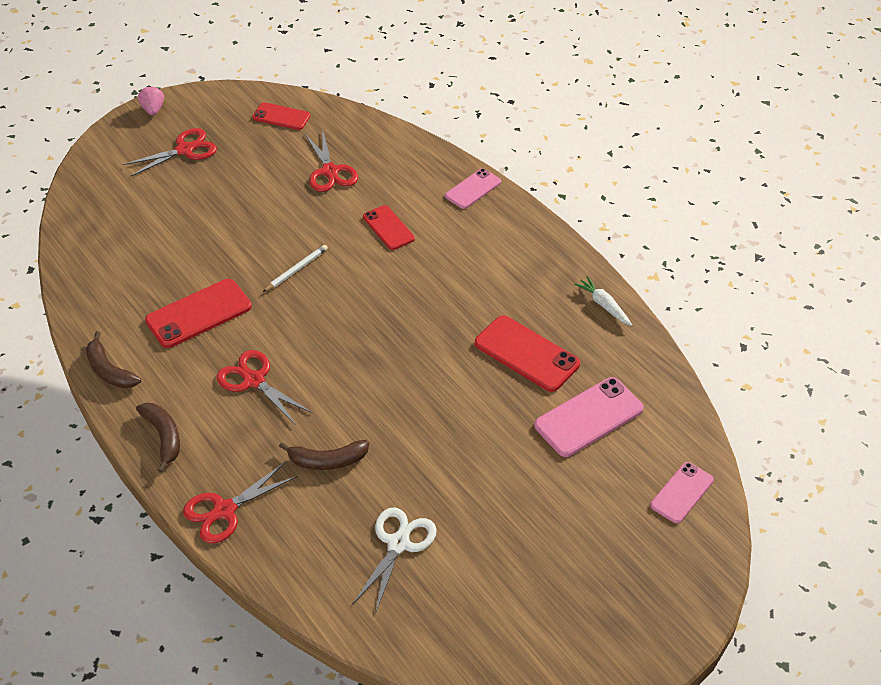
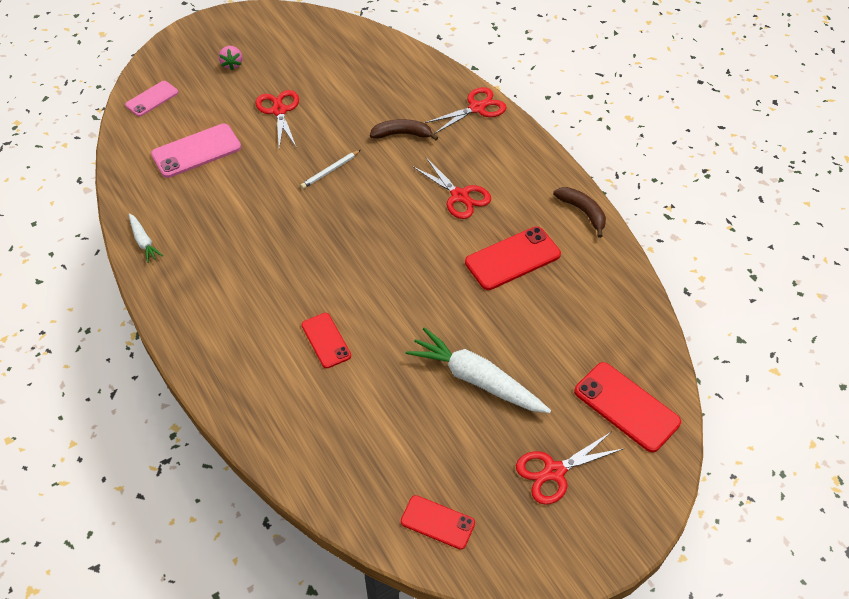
camera: 175 degrees left, 5 degrees up
(153, 109) = (606, 550): pink strawberry -> pink strawberry (232, 64)
(163, 437) = (528, 158): brown banana -> none
(245, 207) = (476, 379): none -> white carrot
(296, 270) = (422, 298): white pencil -> white pencil (330, 170)
(330, 171) = (381, 423): red scissors -> red scissors (279, 111)
(398, 544) = (357, 82): white scissors -> none
(473, 189) = (225, 385): pink phone -> none
(526, 354) = (228, 203): red phone -> red phone (626, 407)

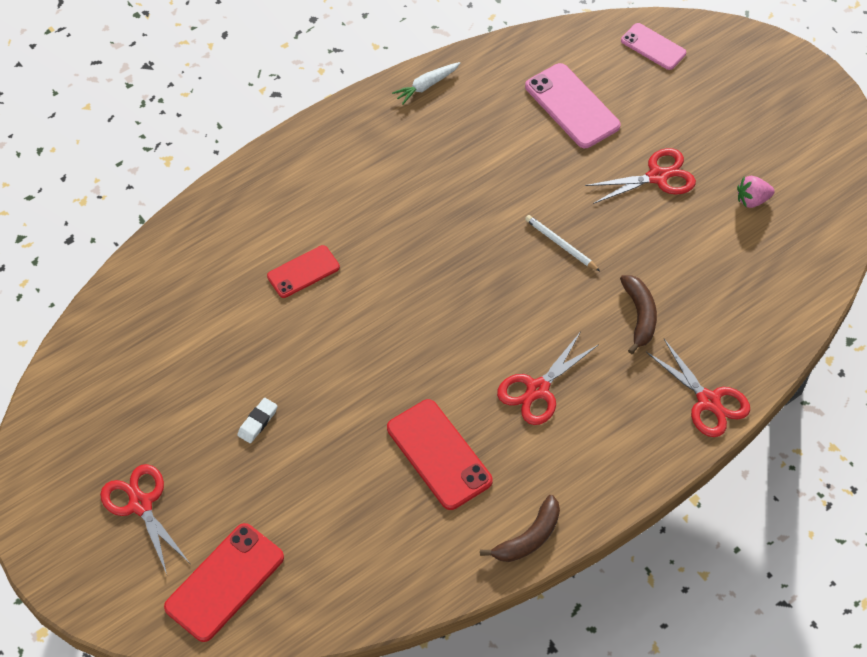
camera: 85 degrees right, 5 degrees up
(232, 64) = (734, 114): pink strawberry -> pink strawberry (752, 200)
(437, 522) = (84, 395): red phone -> none
(476, 379) = (257, 422): white carrot -> white eraser

